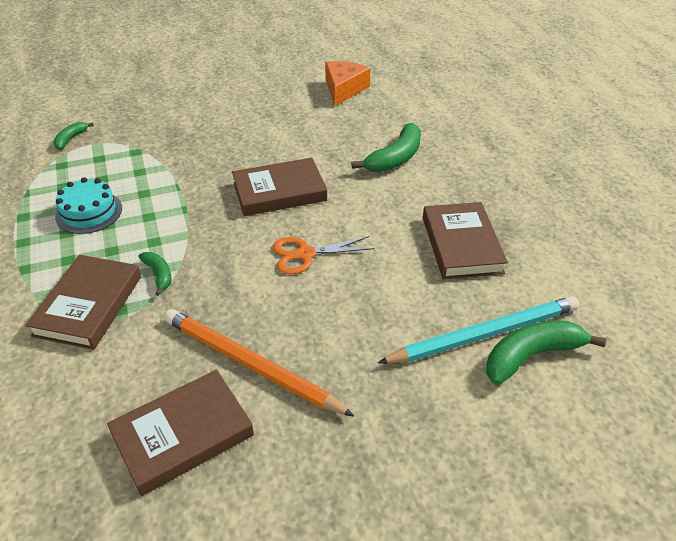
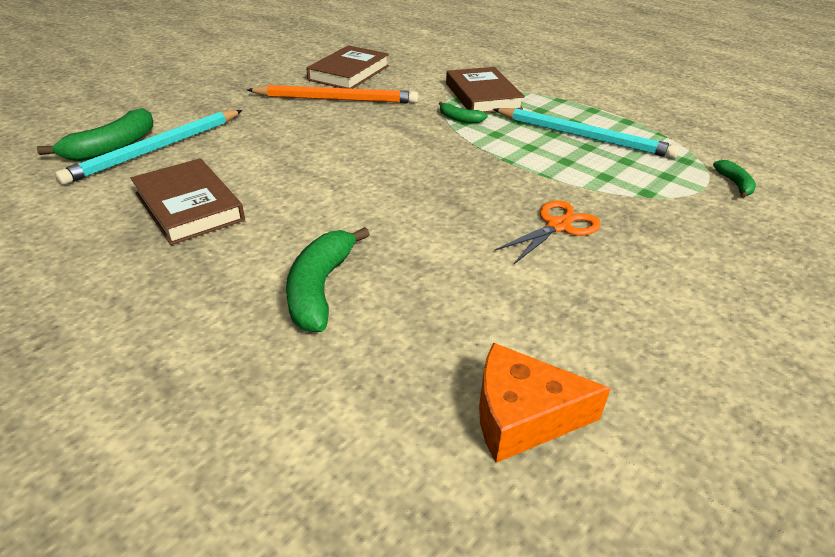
camera: 150 degrees right, 5 degrees down
(89, 212) = (583, 136): turquoise cake -> turquoise pencil
(279, 191) = (434, 200): brown book -> none
(305, 254) = (352, 158): orange scissors -> orange scissors (558, 226)
(343, 89) = (522, 416): orange cheese -> orange cheese turned 105 degrees clockwise

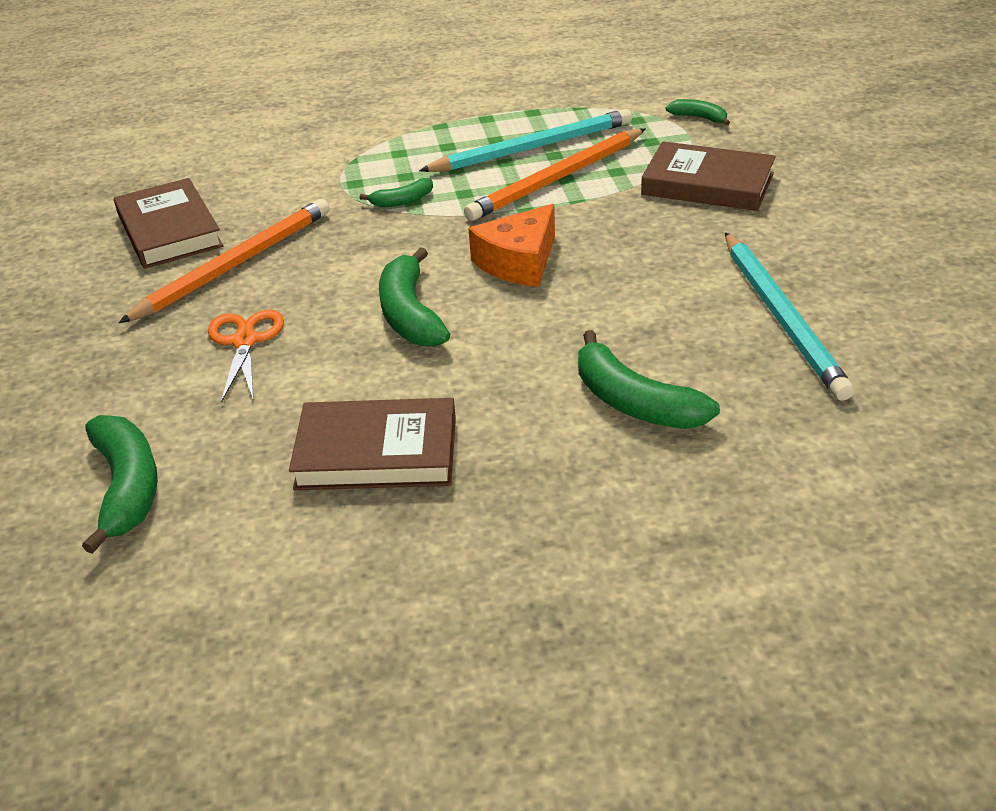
camera: 50 degrees left, 0 degrees up
(156, 149) = (187, 448): turquoise pencil -> turquoise pencil (782, 317)
(341, 165) = (410, 314): none -> green banana
(482, 96) = (368, 166): brown book -> brown book (707, 184)
(522, 416) = (888, 354): orange cheese -> orange cheese (519, 262)
(558, 226) = (669, 231): orange scissors -> orange scissors (245, 341)
(560, 158) = (557, 179): none -> orange pencil

